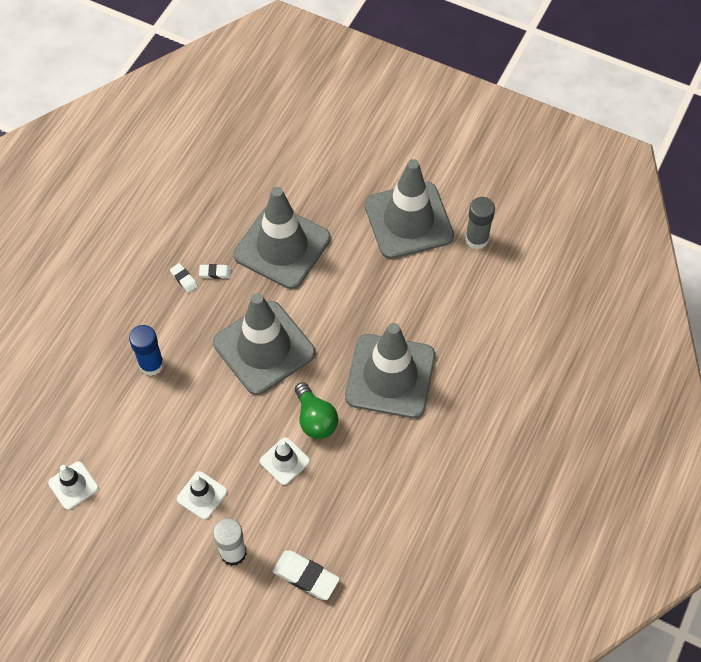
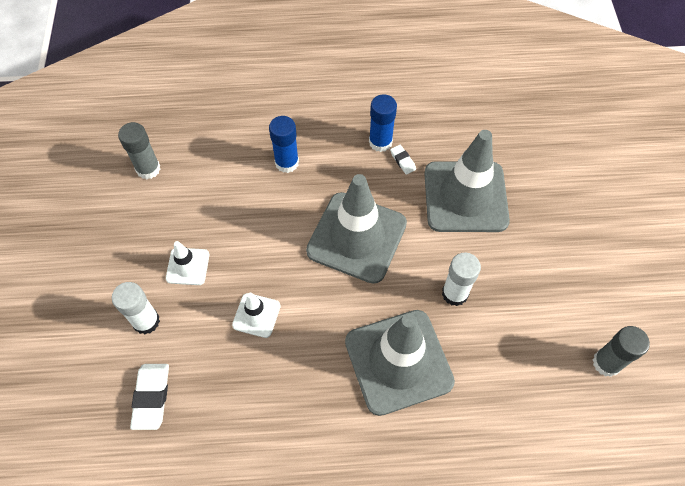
camera: 60 degrees right, 0 degrees up
(73, 485) = (148, 169): white traffic cone -> grey glue stick
(184, 279) = (380, 142): white eraser -> blue glue stick
(315, 419) = (313, 318): green light bulb -> none
(360, 305) = (455, 293): none -> white glue stick
(408, 220) = (575, 287): grey traffic cone -> none

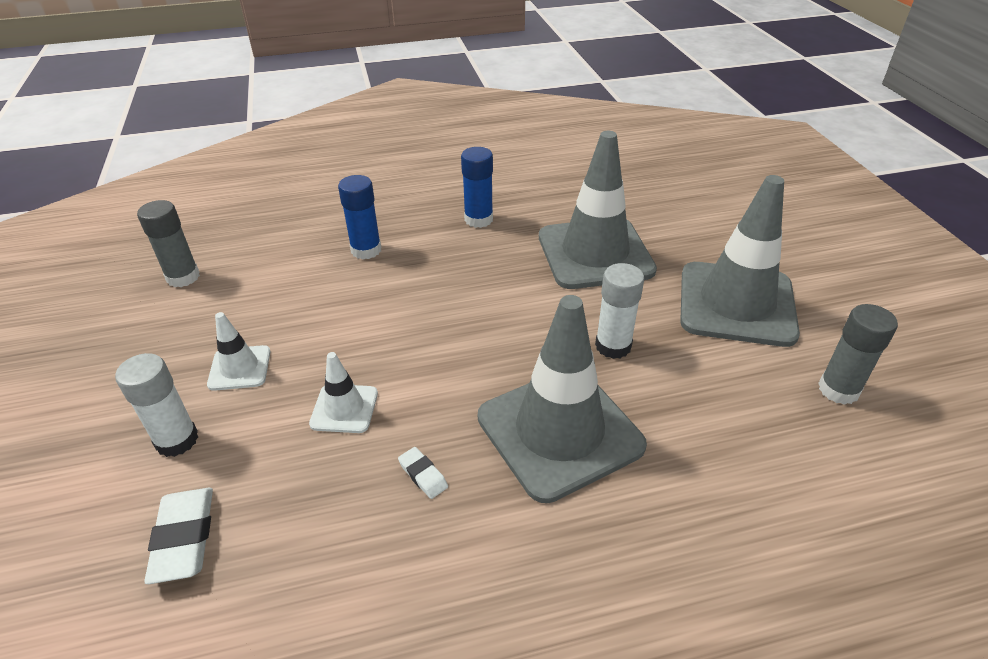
camera: 10 degrees left, 20 degrees down
(356, 237) = (469, 307): grey traffic cone -> grey traffic cone (736, 304)
(402, 161) = (509, 232): white eraser -> white eraser (423, 475)

